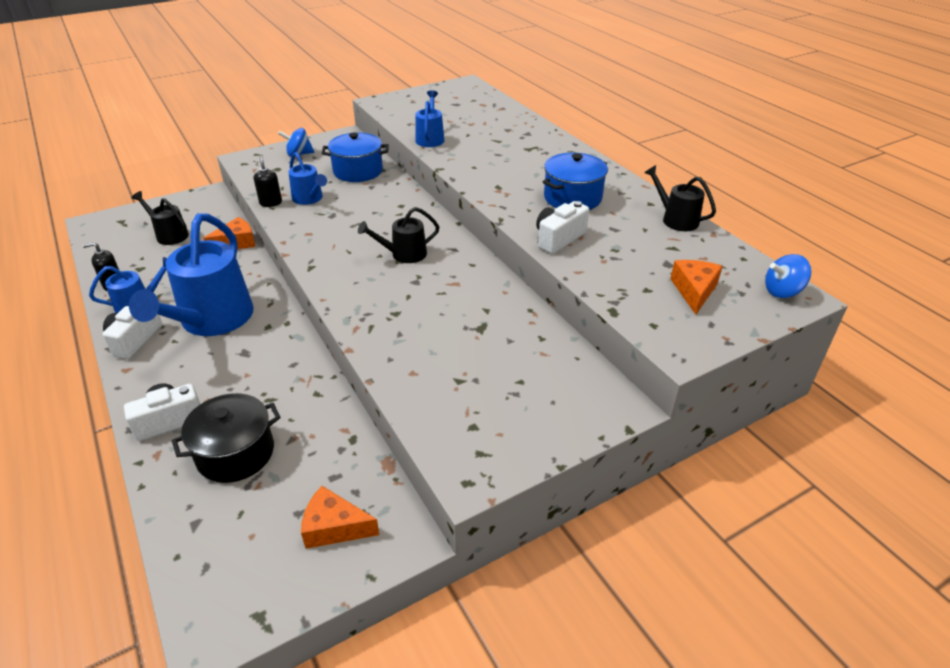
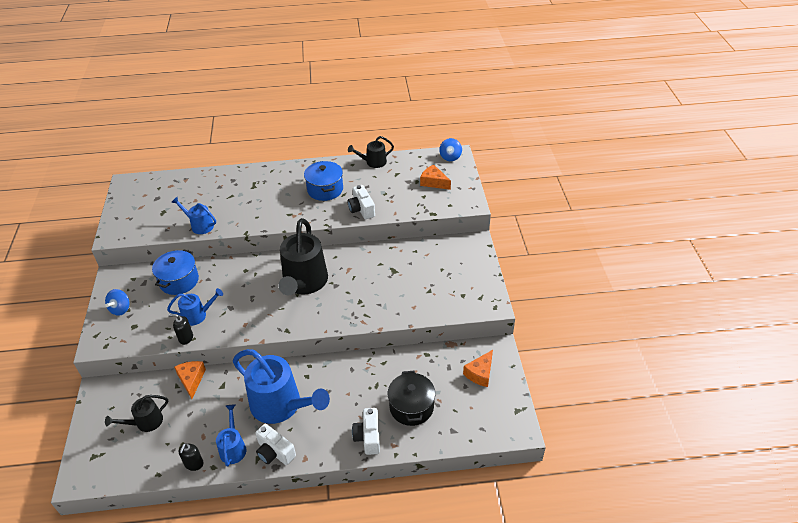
camera: 65 degrees left, 5 degrees up
(403, 254) = (304, 283): black watering can -> black watering can, size x1.99

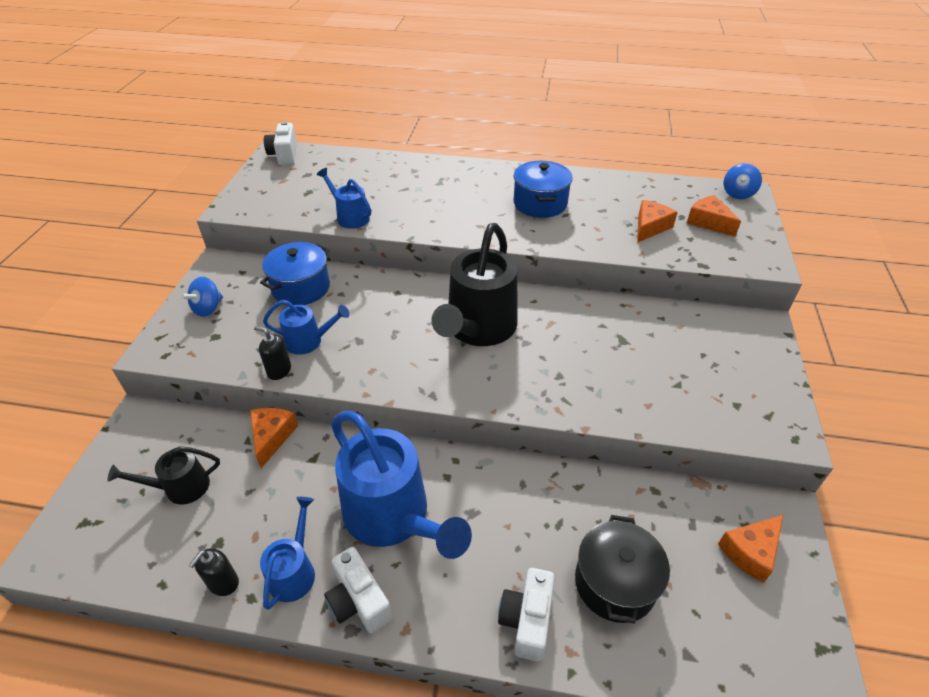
camera: 15 degrees right, 0 degrees up
(361, 209) = (589, 239): white camera -> white camera (284, 155)
(373, 162) = (617, 181): black watering can -> none
(398, 193) = (650, 227): none -> orange cheese

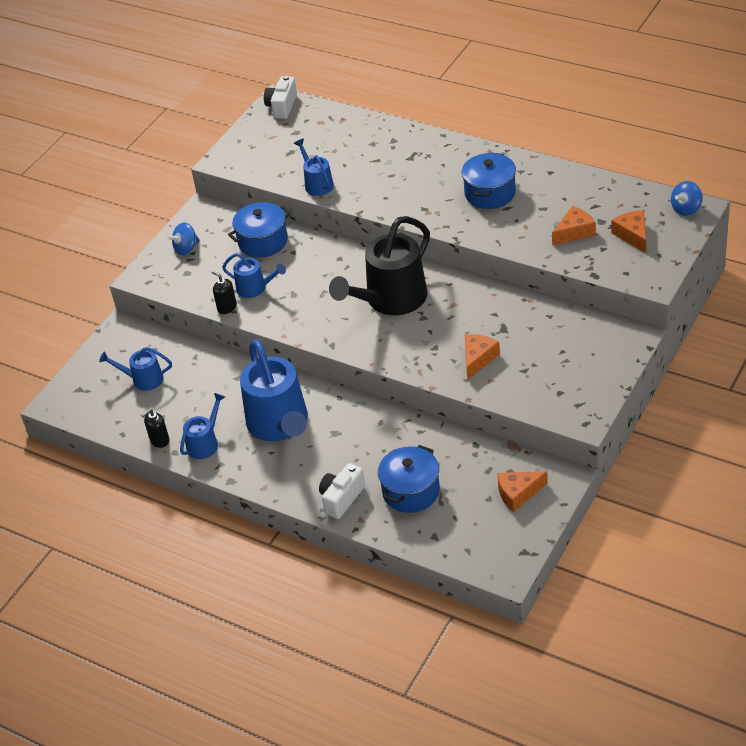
camera: 25 degrees right, 0 degrees up
(180, 487) = (143, 379): black watering can -> blue watering can
(272, 437) = (213, 357): orange cheese -> orange cheese (478, 359)
(358, 601) = (240, 467): white camera -> none
(615, 583) = (411, 491): black pot -> blue pot

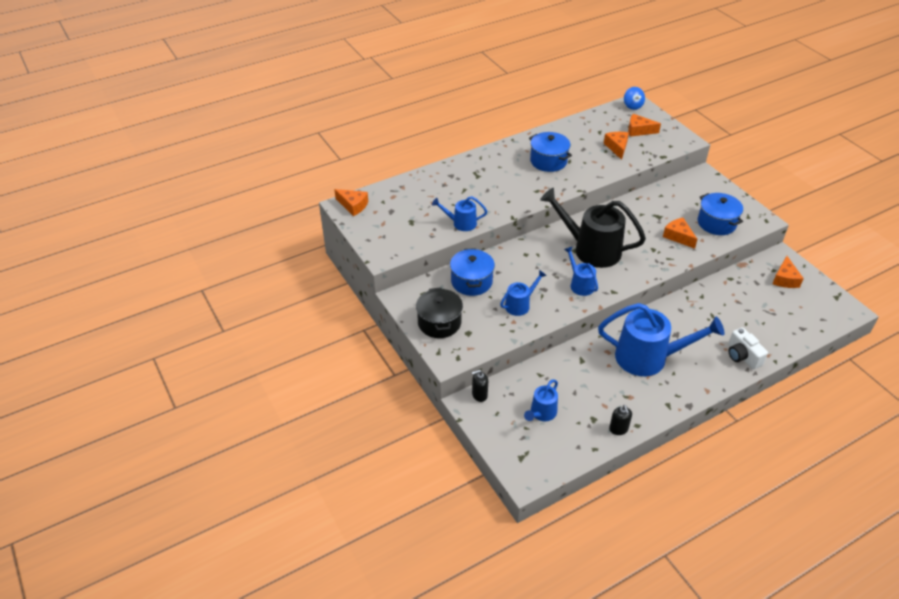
camera: 65 degrees left, 0 degrees up
(186, 249) = (439, 323): blue spinning top -> black pot
(205, 443) = (639, 404): blue watering can -> blue watering can (580, 284)
(227, 307) = (528, 326): black soap dispenser -> black soap dispenser (479, 395)
(282, 106) = (353, 206): white camera -> orange cheese
(390, 300) = (590, 249): black watering can -> black watering can turned 135 degrees clockwise
(411, 491) = (755, 322): blue pot -> blue pot (716, 223)

